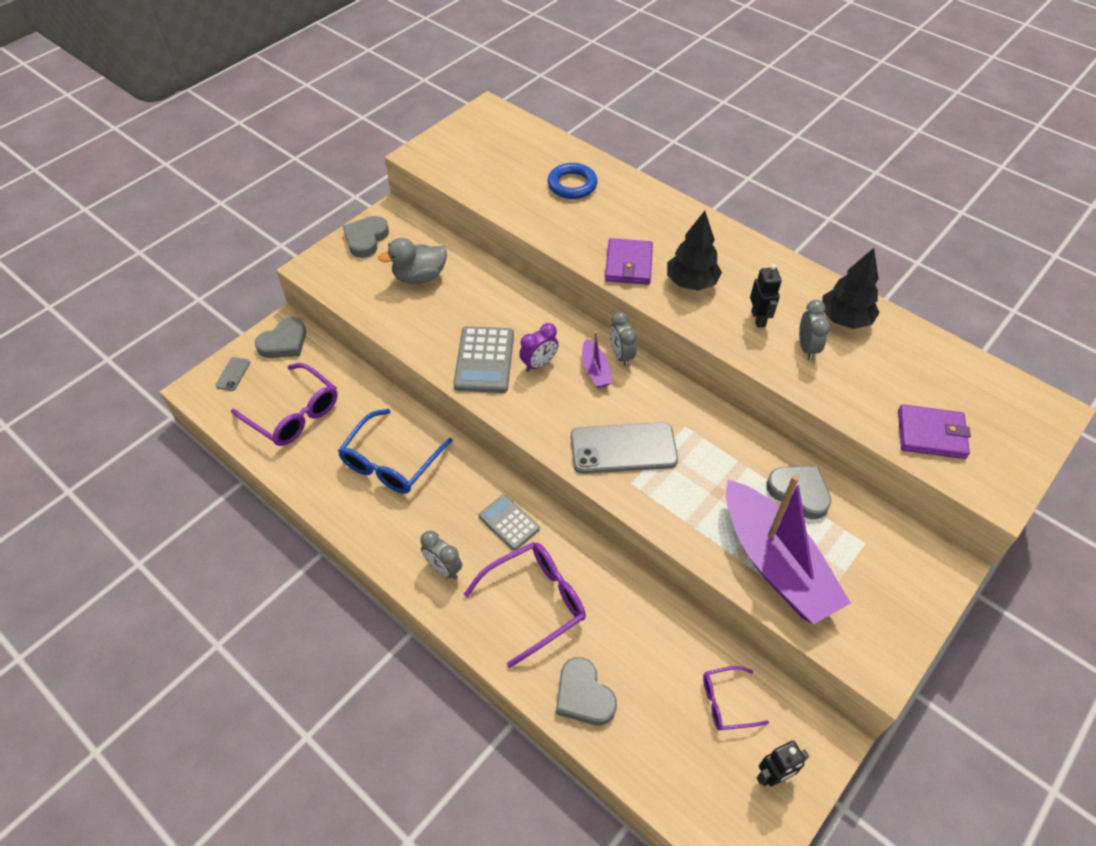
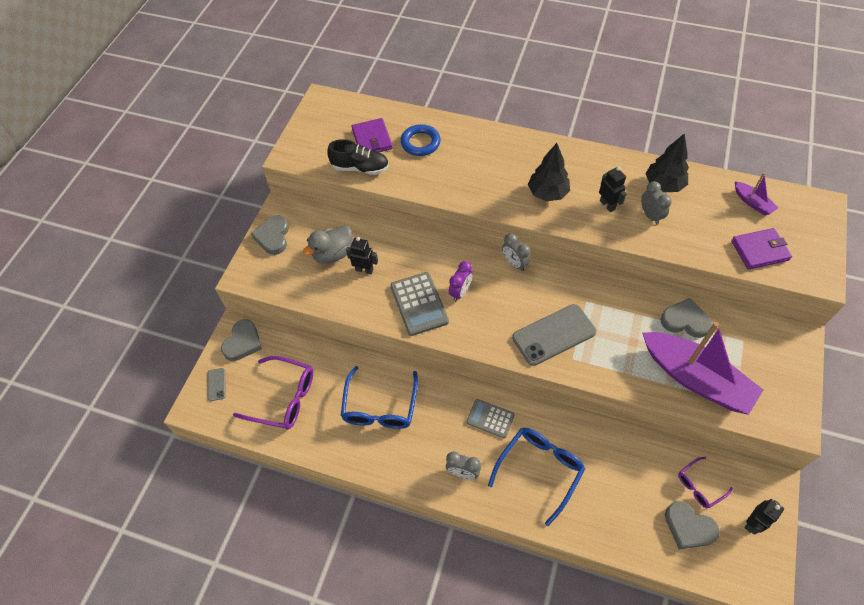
camera: 20 degrees left, 5 degrees up
(444, 304) = (364, 270): none -> black robot
(489, 190) = (360, 168): none -> black shoe
(534, 602) = (539, 470): purple glasses -> blue glasses
(583, 695) = (607, 523): grey heart -> grey heart (688, 527)
(595, 370) = (503, 282): purple boat -> purple boat (752, 202)
(628, 264) = (496, 194): purple wallet -> purple wallet (372, 139)

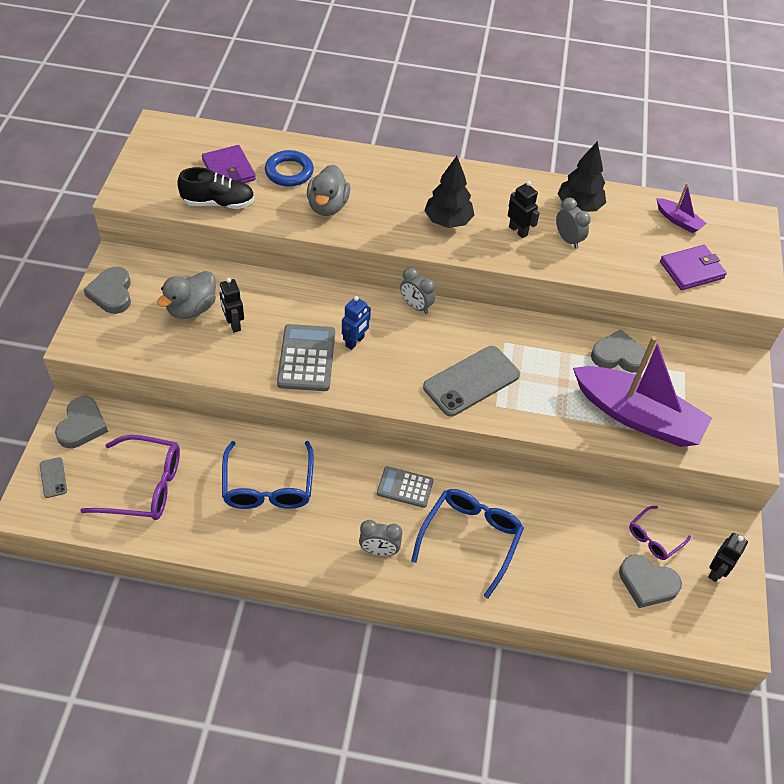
camera: 15 degrees left, 5 degrees down
(364, 270) = (233, 324): black robot -> black robot turned 120 degrees counterclockwise
(419, 304) = (306, 358): grey calculator -> grey calculator turned 150 degrees counterclockwise
(448, 175) = (328, 206): none -> grey duck
(460, 292) = (355, 342): purple clock -> blue robot

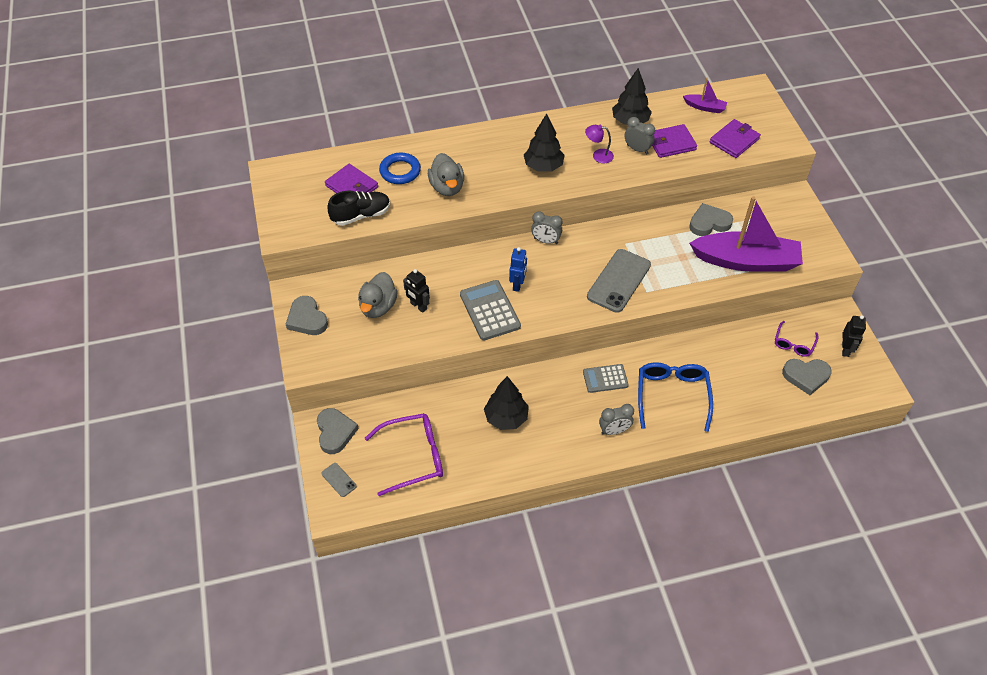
camera: 20 degrees left, 0 degrees up
(268, 485) = (506, 418): blue glasses -> black tree
(518, 231) = (598, 155): black robot -> purple lamp
(612, 246) = (671, 143): none -> purple wallet

